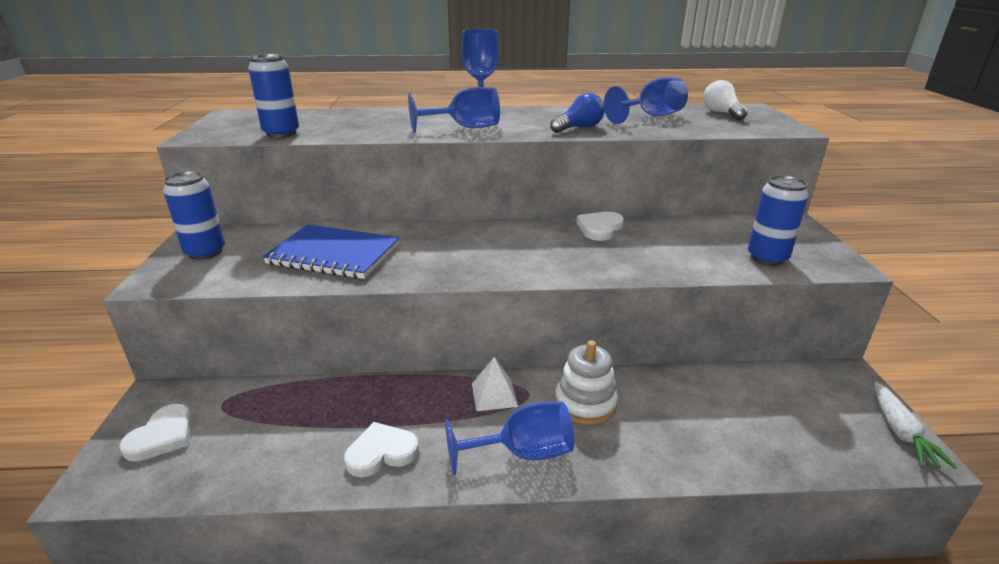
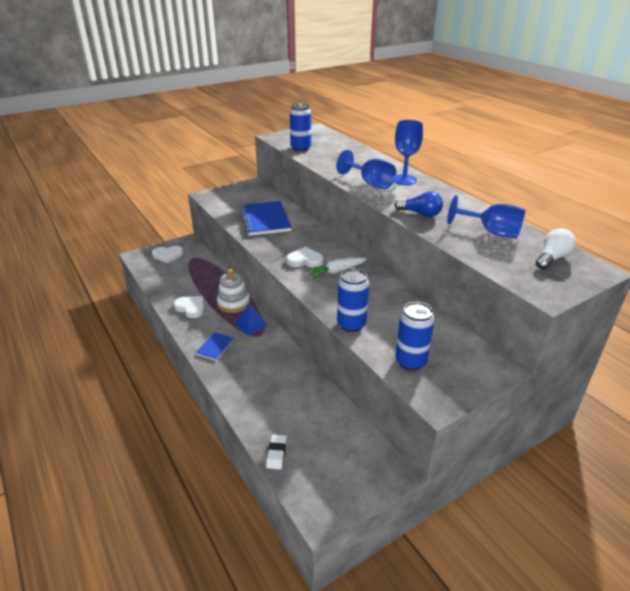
camera: 60 degrees right, 5 degrees up
(205, 252) = (238, 193): blue can -> blue can (351, 324)
(494, 394) = (251, 324): white pyramid -> blue pyramid
(523, 453) = (215, 347): blue goblet -> blue notebook
(585, 403) = (267, 356): white stacking toy -> white stacking toy (233, 303)
(600, 228) = (381, 284): white heart -> white heart (305, 260)
(802, 460) = (276, 453): none -> white eraser
(900, 432) = (340, 504): white carrot -> white carrot (336, 271)

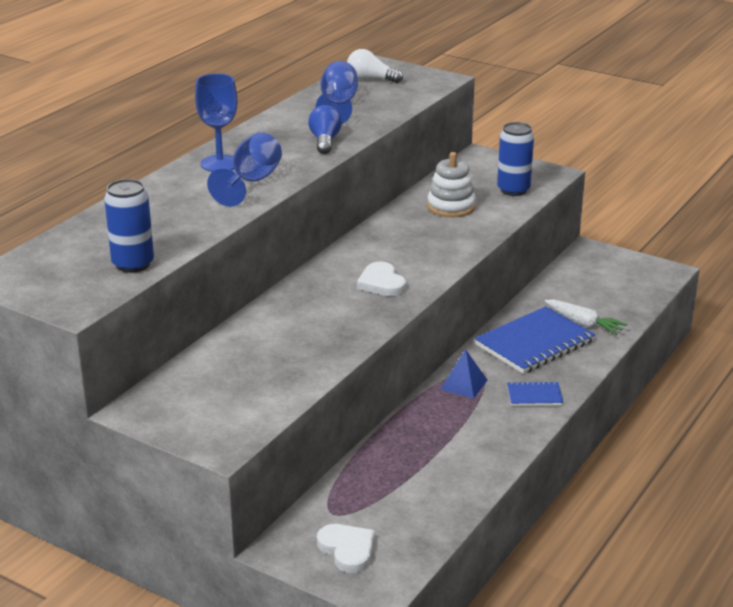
camera: 115 degrees left, 5 degrees down
(191, 308) = (476, 451): white heart -> none
(233, 303) = (429, 416): white stacking toy -> white stacking toy (451, 207)
(265, 220) = (284, 348): blue notebook -> blue notebook (534, 343)
(276, 453) = (636, 307): white eraser -> none
(336, 271) = (389, 256): white carrot -> white carrot (583, 324)
(351, 324) = (488, 226): blue can -> none

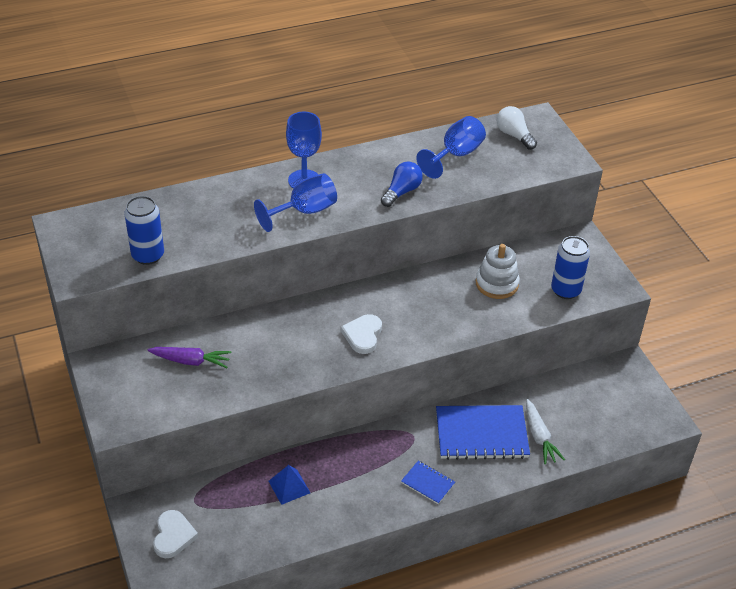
camera: 35 degrees right, 15 degrees up
(236, 367) = (190, 361): none -> purple carrot
(464, 384) = (389, 443): blue pyramid -> blue pyramid (289, 487)

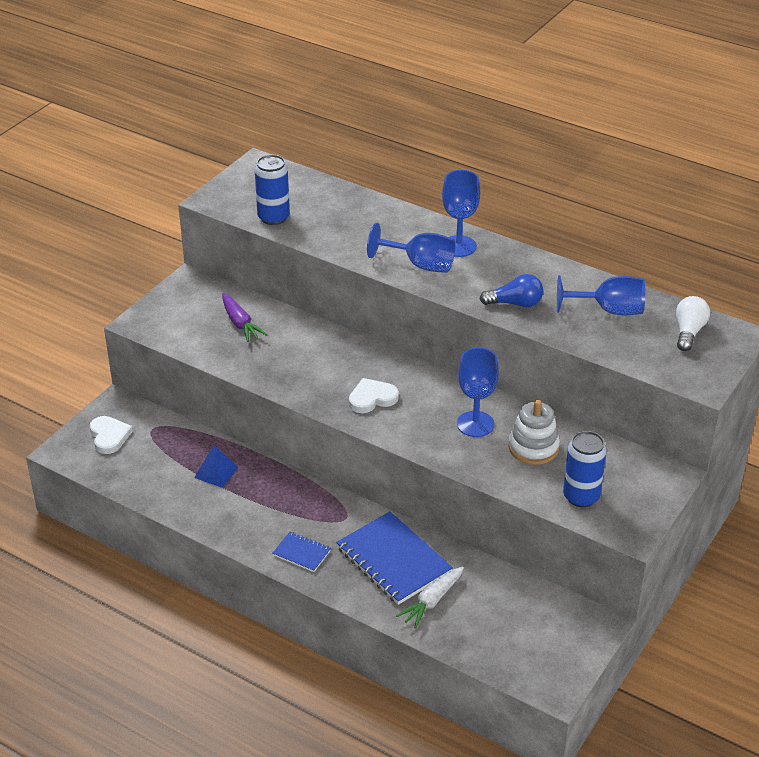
camera: 55 degrees right, 5 degrees down
(173, 536) = (109, 436): white heart -> white heart turned 75 degrees counterclockwise
(428, 483) = (302, 553): blue notebook -> blue notebook turned 60 degrees counterclockwise
(445, 298) = (475, 424): none -> blue goblet

